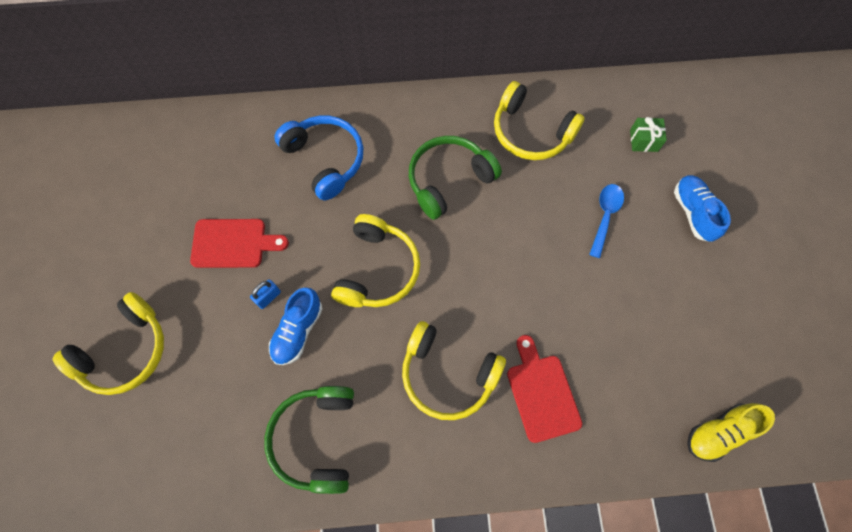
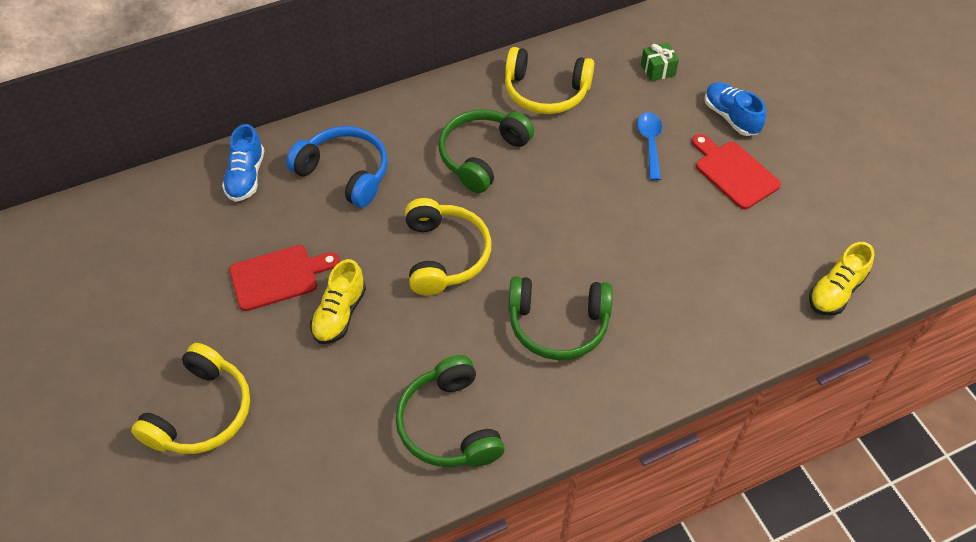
camera: 20 degrees left, 15 degrees down
(268, 297) = (339, 314): blue padlock -> yellow shoe
(298, 331) = (385, 335): blue shoe -> blue shoe (246, 177)
(447, 375) = (558, 325): yellow headphones -> green headphones
(541, 393) = (657, 311): red cutting board -> red cutting board (734, 172)

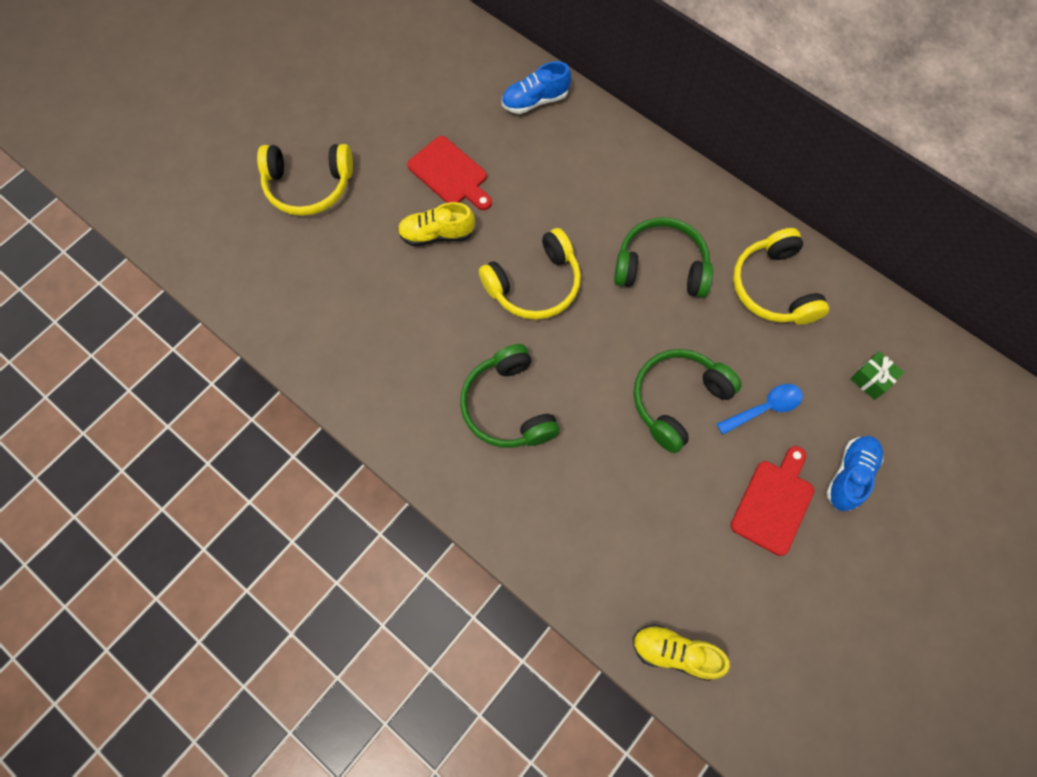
camera: 65 degrees right, 15 degrees up
(345, 173) = (579, 169): blue headphones -> none
(449, 425) = (372, 361): green headphones -> green headphones (677, 400)

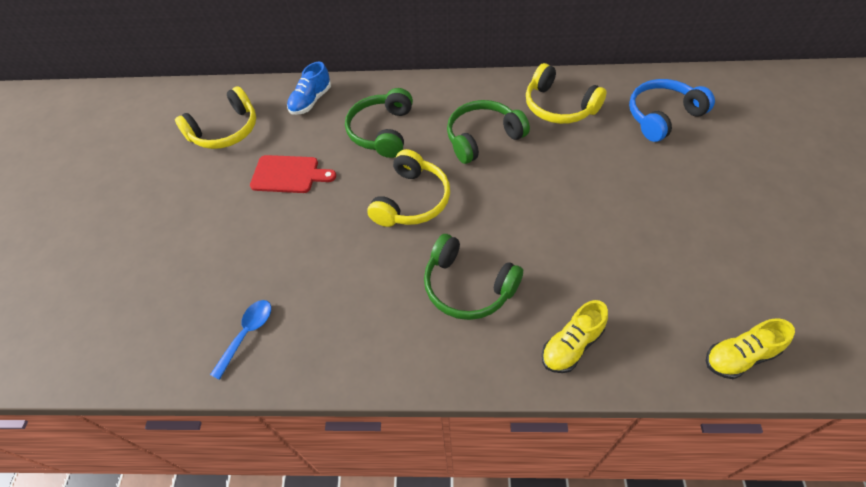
camera: 35 degrees left, 15 degrees down
(308, 186) = (180, 249): yellow headphones -> yellow headphones (225, 131)
(437, 234) = (312, 216): yellow shoe -> yellow shoe (571, 345)
(677, 400) = (571, 202): green headphones -> green headphones (382, 131)
(764, 408) = (625, 170): blue spoon -> blue spoon (247, 334)
(774, 503) = (689, 217): red cutting board -> none
(849, 475) = (709, 171): blue shoe -> none
(871, 380) = (662, 116): green gift -> blue headphones

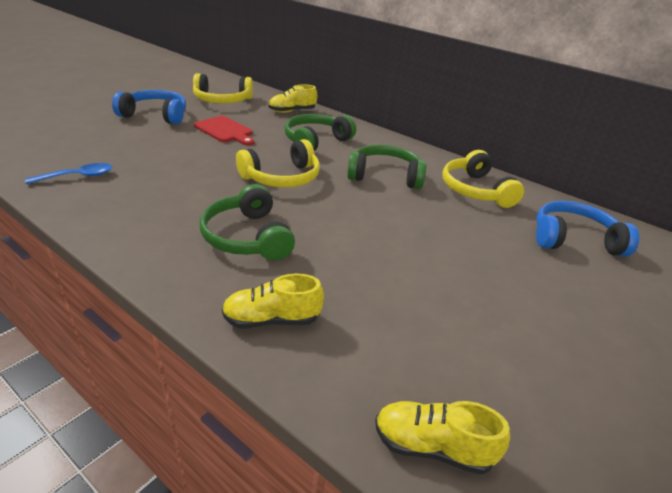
camera: 30 degrees right, 20 degrees down
(193, 201) = (155, 115): none -> blue headphones
(311, 101) = (292, 111): blue shoe -> yellow shoe

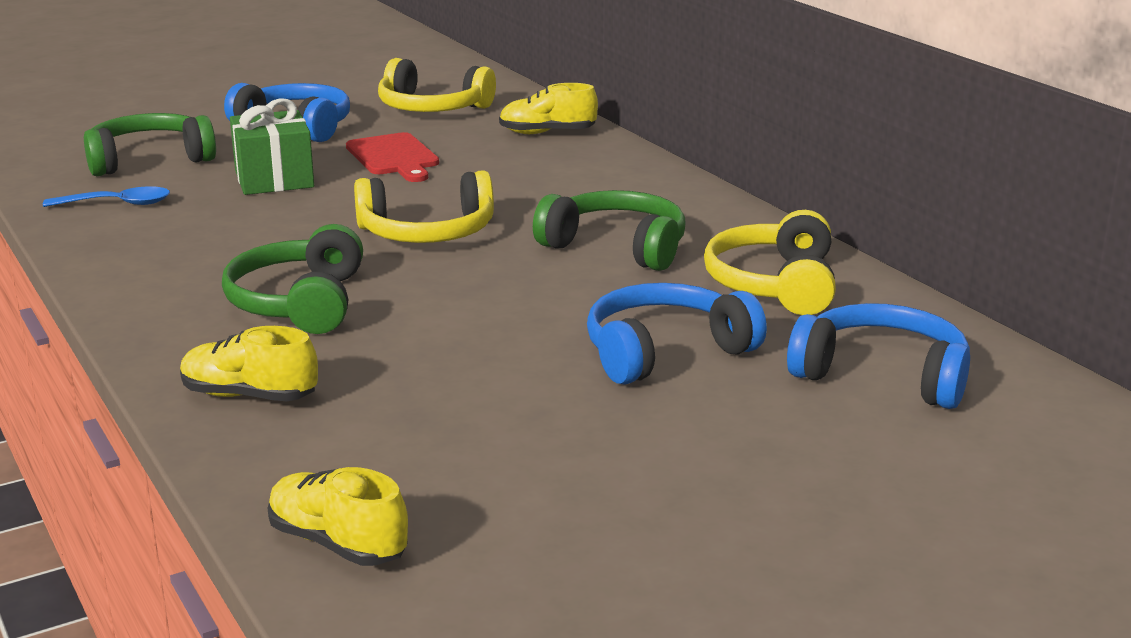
camera: 25 degrees right, 10 degrees down
(167, 150) = (274, 179): none -> green gift
(315, 141) = (542, 184): green headphones -> green headphones (149, 160)
(468, 241) = (665, 352): none -> blue headphones

